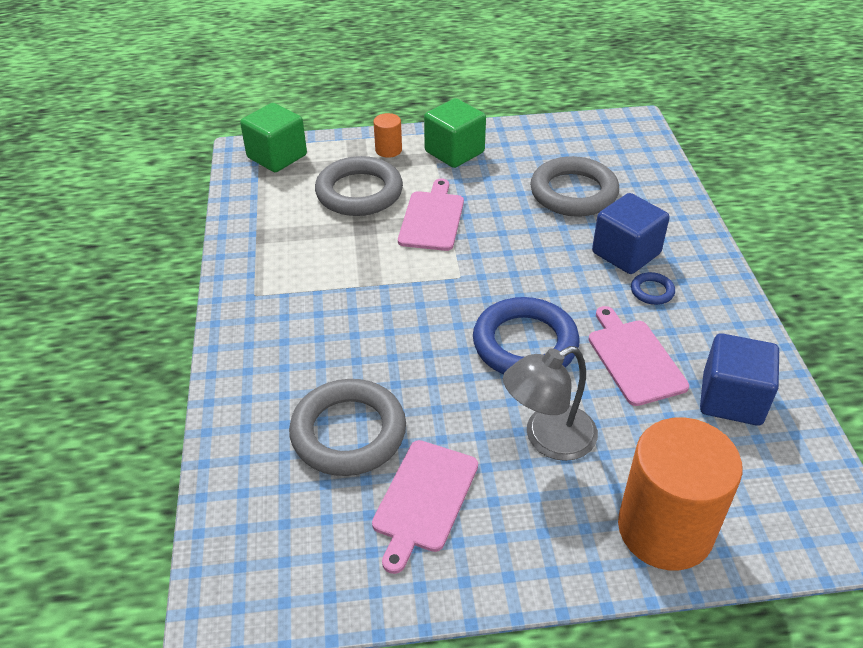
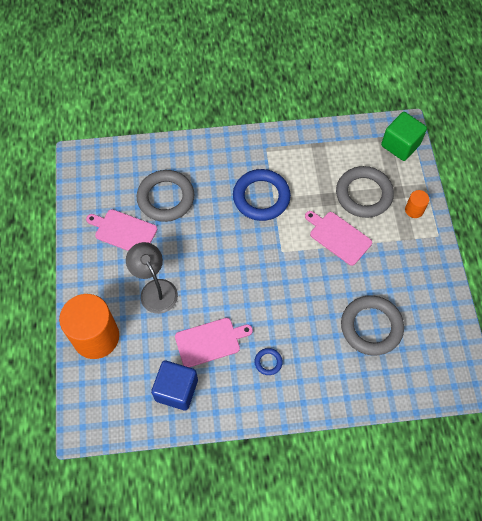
camera: 90 degrees right, 20 degrees up
(432, 218) = (338, 237): pink cutting board -> pink cutting board turned 150 degrees counterclockwise
(454, 152) = (415, 252): green cube -> none
(525, 344) = (224, 283): blue ring -> blue ring (261, 197)
(626, 253) = (305, 352): blue cube -> none

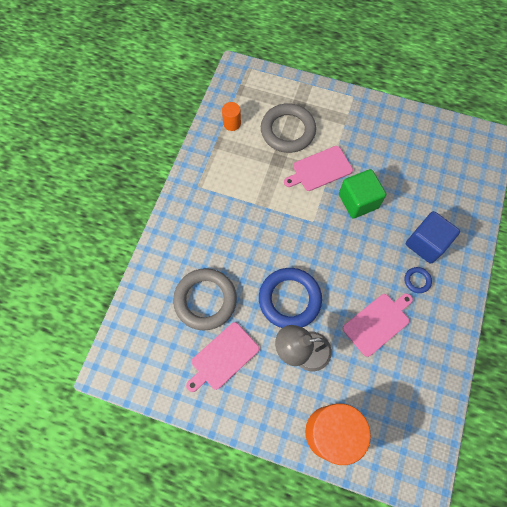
camera: 65 degrees left, 5 degrees up
(176, 390) = (415, 374): blue cube -> blue cube (426, 243)
(210, 341) = (378, 322): pink cutting board -> pink cutting board turned 45 degrees clockwise
(261, 197) = (249, 213): blue ring -> blue ring (289, 299)
(371, 327) = (415, 184): grey ring -> none
(400, 145) = (253, 81): green cube -> green cube (358, 201)
(414, 210) = (321, 102): orange cylinder -> orange cylinder (232, 123)

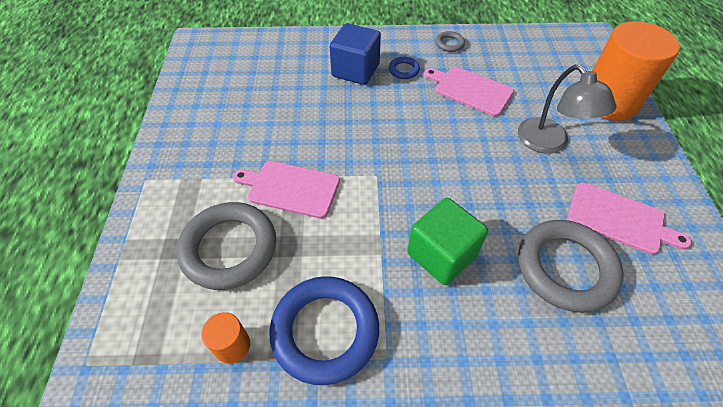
camera: 110 degrees left, 15 degrees down
(289, 299) = (497, 171): blue ring -> blue ring (325, 331)
(320, 169) = (290, 188): pink cutting board -> pink cutting board turned 150 degrees clockwise
(358, 201) = (325, 136): green cube -> green cube (441, 254)
(444, 335) = (449, 44): none -> grey ring

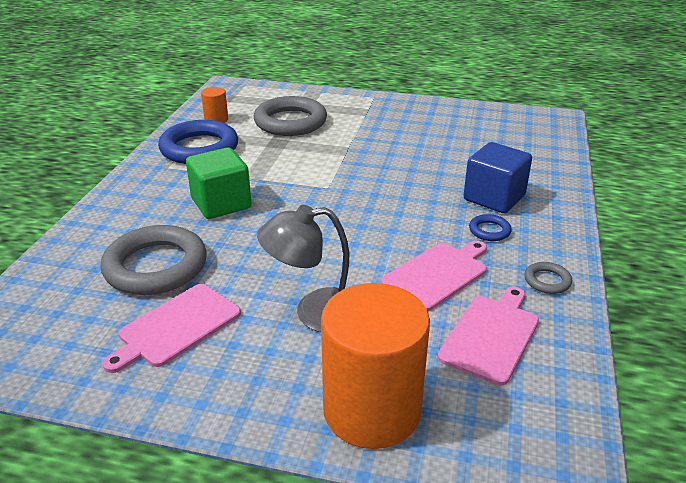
camera: 105 degrees right, 20 degrees down
(290, 188) = (334, 147): pink cutting board -> pink cutting board (491, 335)

